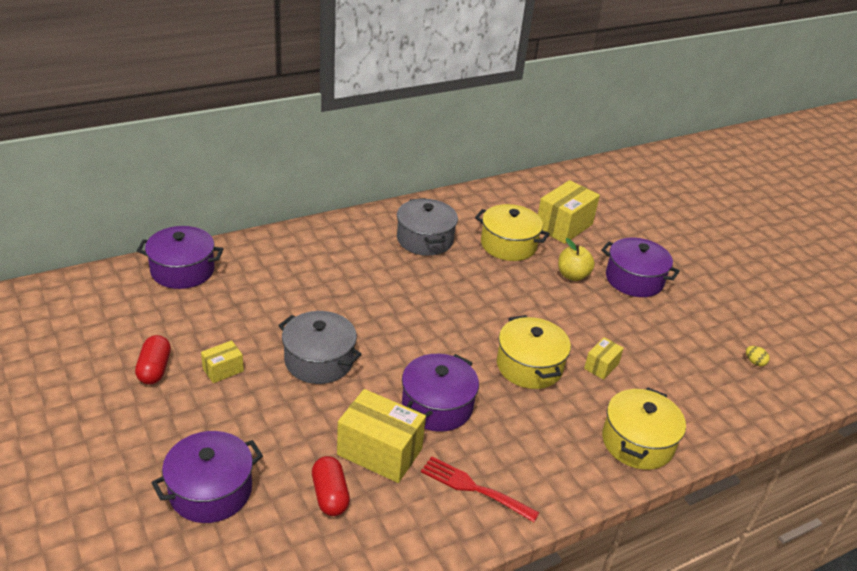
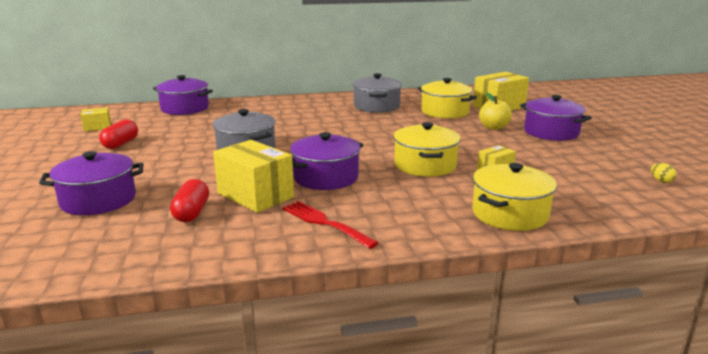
camera: 20 degrees right, 15 degrees down
(223, 370) = (169, 148): yellow box -> yellow box (97, 127)

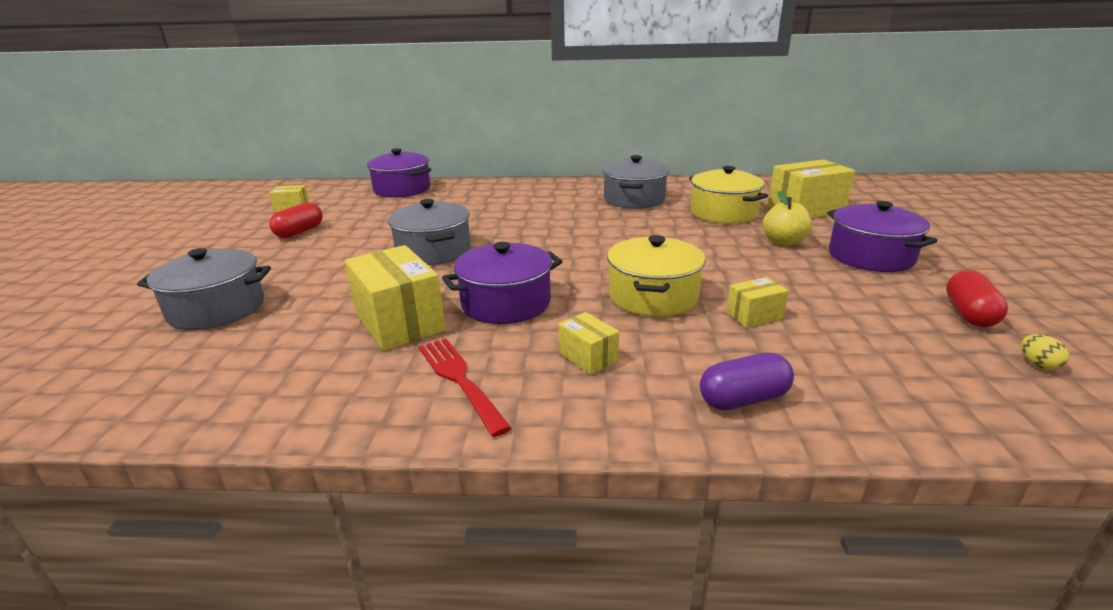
camera: 15 degrees right, 5 degrees up
(98, 200) = (217, 309): purple pot -> grey pot
(192, 213) = (305, 341): red capsule -> red capsule (969, 314)
(402, 202) = (588, 357): none -> yellow box
(510, 214) = (743, 399): yellow pot -> purple capsule

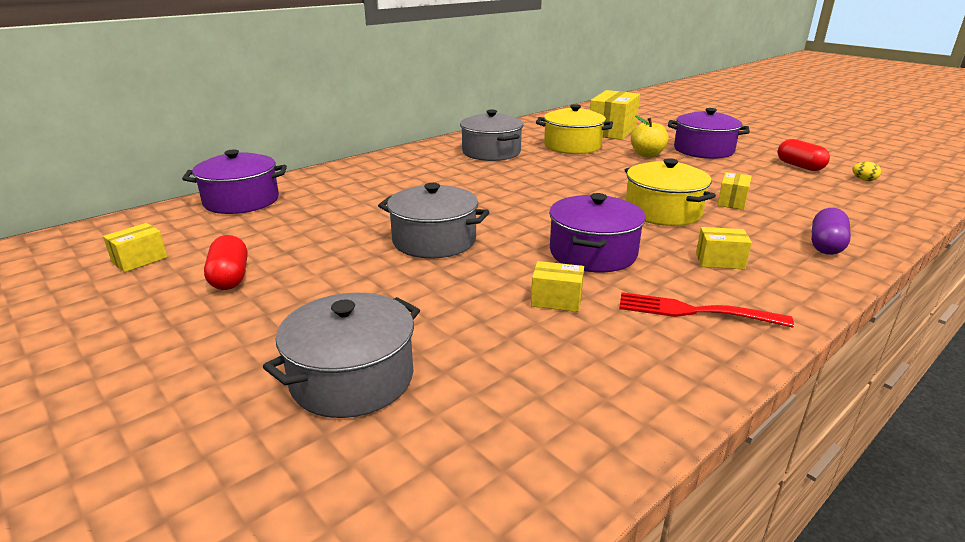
camera: 45 degrees left, 0 degrees up
(399, 322) = (556, 300): yellow box -> yellow box, size x0.51

